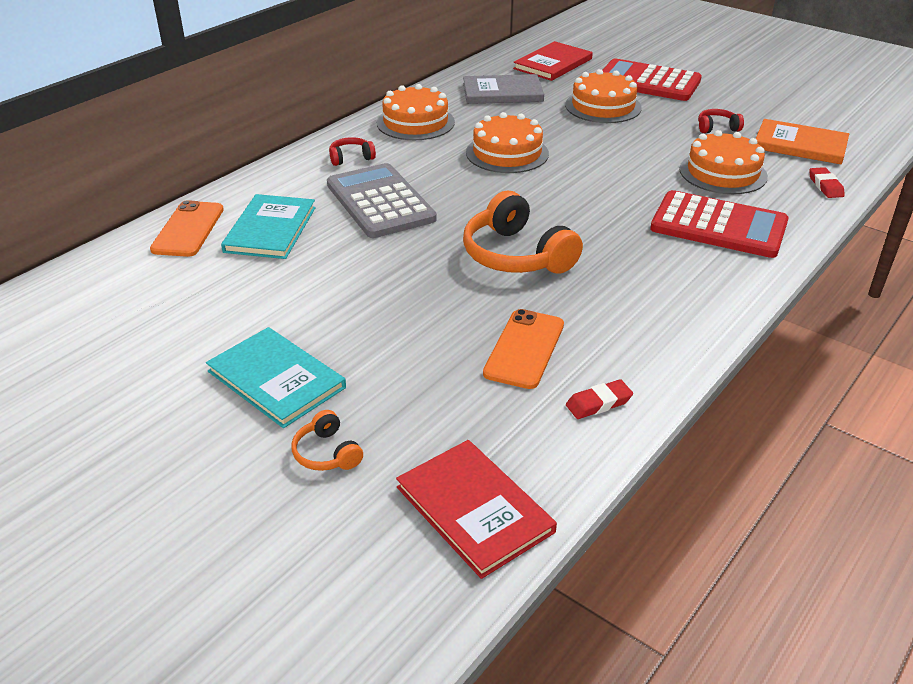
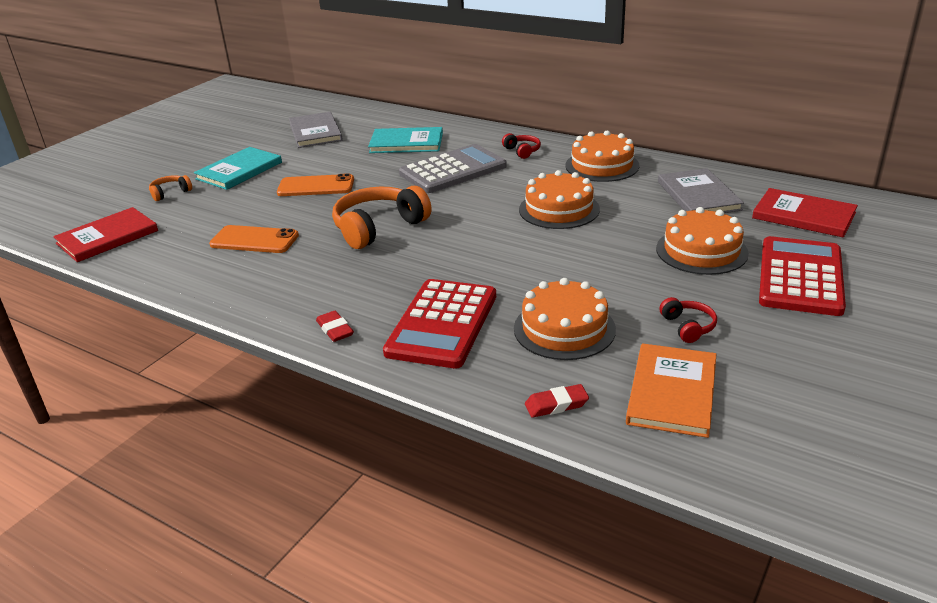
camera: 85 degrees right, 5 degrees down
(164, 307) = (315, 132): none -> grey book
(188, 229) = (403, 122): orange phone -> orange phone (316, 186)
(598, 403) = (187, 271): red eraser -> red eraser (335, 330)

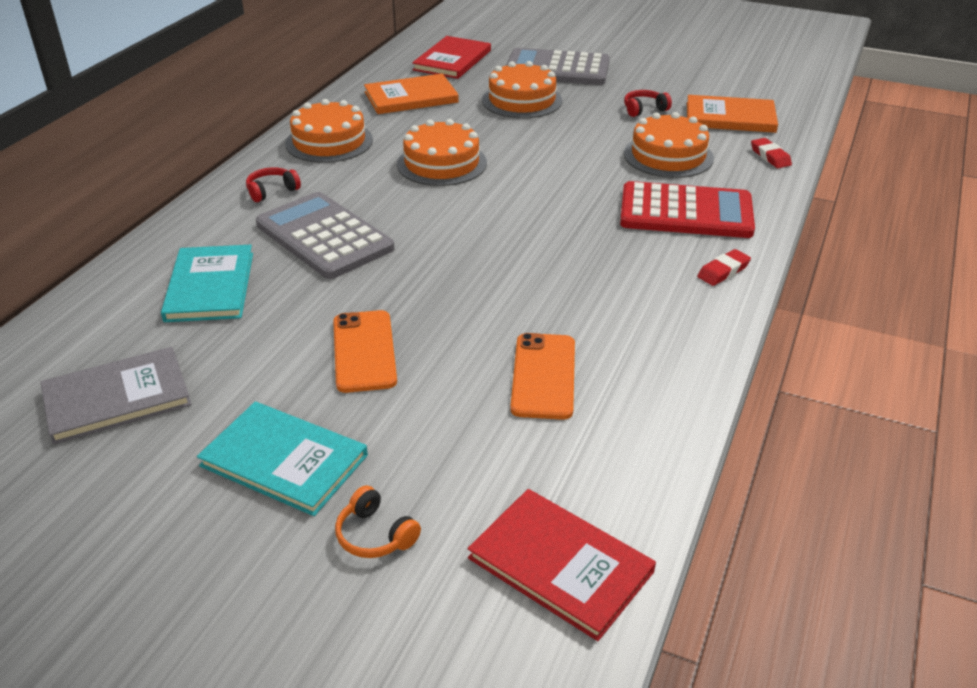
camera: 100 degrees left, 5 degrees up
(378, 227) = (495, 274): orange headphones -> none
(698, 195) = (411, 97): grey book -> orange book
(800, 277) = (557, 69): red calculator -> grey calculator

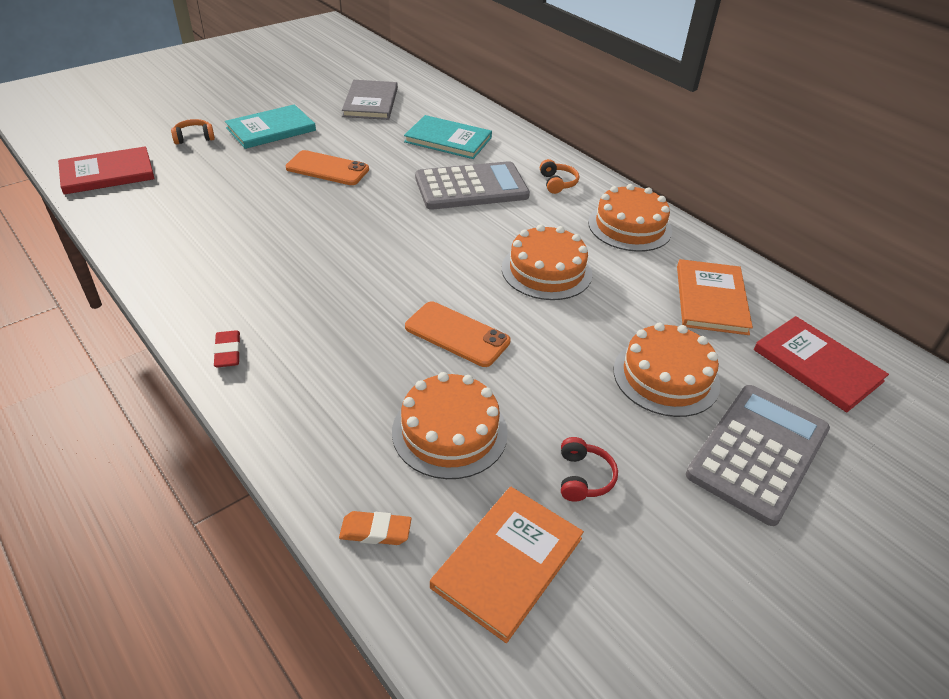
camera: 115 degrees right, 5 degrees up
(272, 191) = (557, 183): red headphones -> orange headphones
(543, 376) = (229, 217): orange phone -> orange phone (457, 334)
(686, 212) = (332, 381): red calculator -> none
(770, 156) = (375, 531): red eraser -> orange eraser

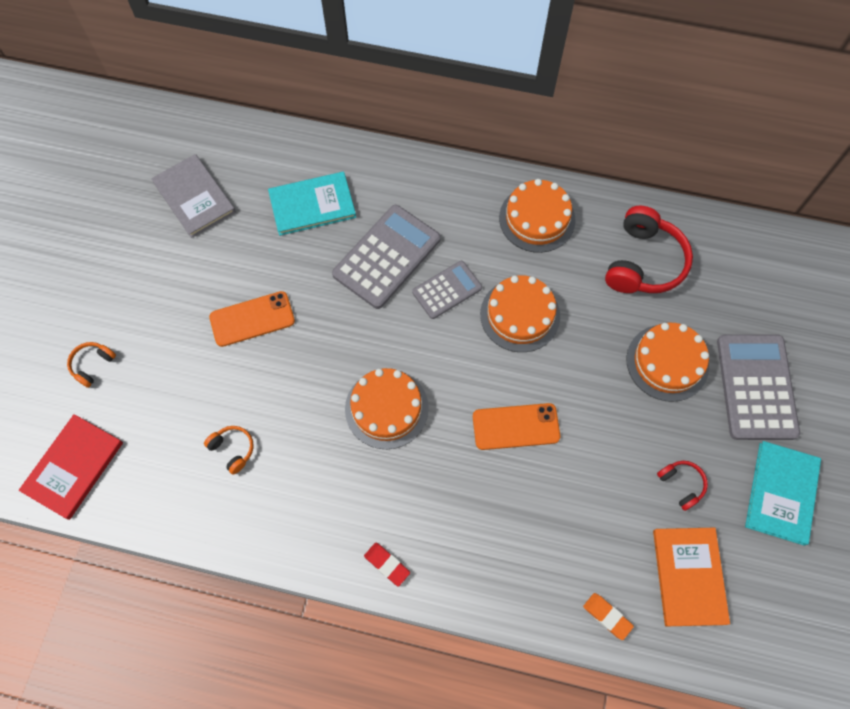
camera: 35 degrees left, 25 degrees up
(271, 129) = (147, 302): turquoise book -> turquoise book (781, 493)
(375, 531) = (607, 616): orange eraser -> orange eraser turned 75 degrees clockwise
(449, 432) = (583, 512): orange cake -> orange cake (386, 408)
(498, 226) = (447, 290): none -> grey calculator
(557, 183) = (446, 202): orange headphones -> orange headphones (233, 449)
(711, 299) = (643, 262): orange book -> red headphones
(817, 365) = (743, 281): red book -> none

